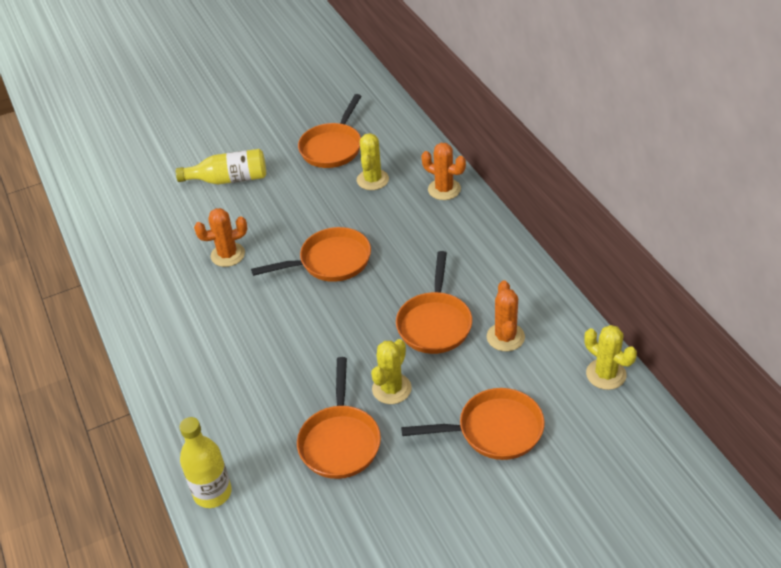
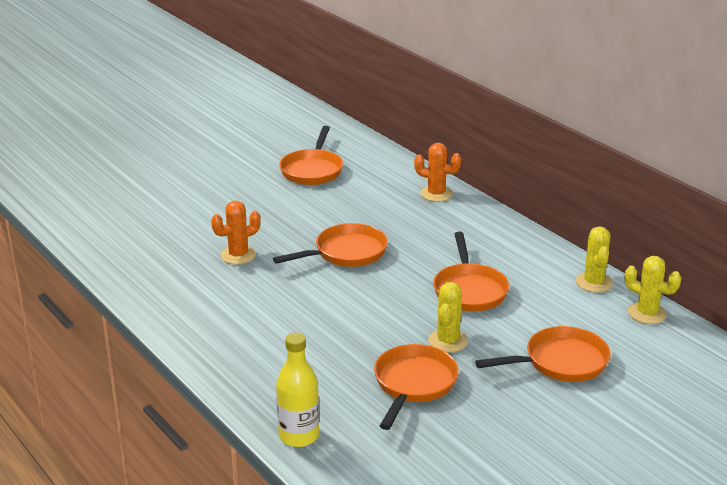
camera: 15 degrees left, 15 degrees down
(229, 179) = (216, 199): yellow bottle -> none
(340, 441) = (413, 384): orange pan -> orange pan turned 150 degrees counterclockwise
(372, 180) = (363, 191): yellow cactus -> yellow cactus (594, 283)
(505, 337) = (541, 295): orange cactus -> none

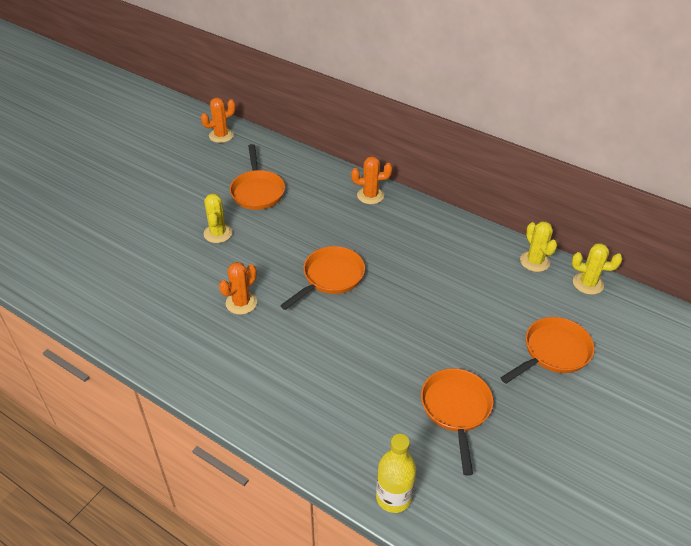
camera: 20 degrees left, 15 degrees up
(302, 118) = (221, 135): none -> orange cactus
(448, 341) = (458, 354): yellow cactus -> yellow cactus (218, 233)
(469, 290) = (447, 294): orange pan -> none

